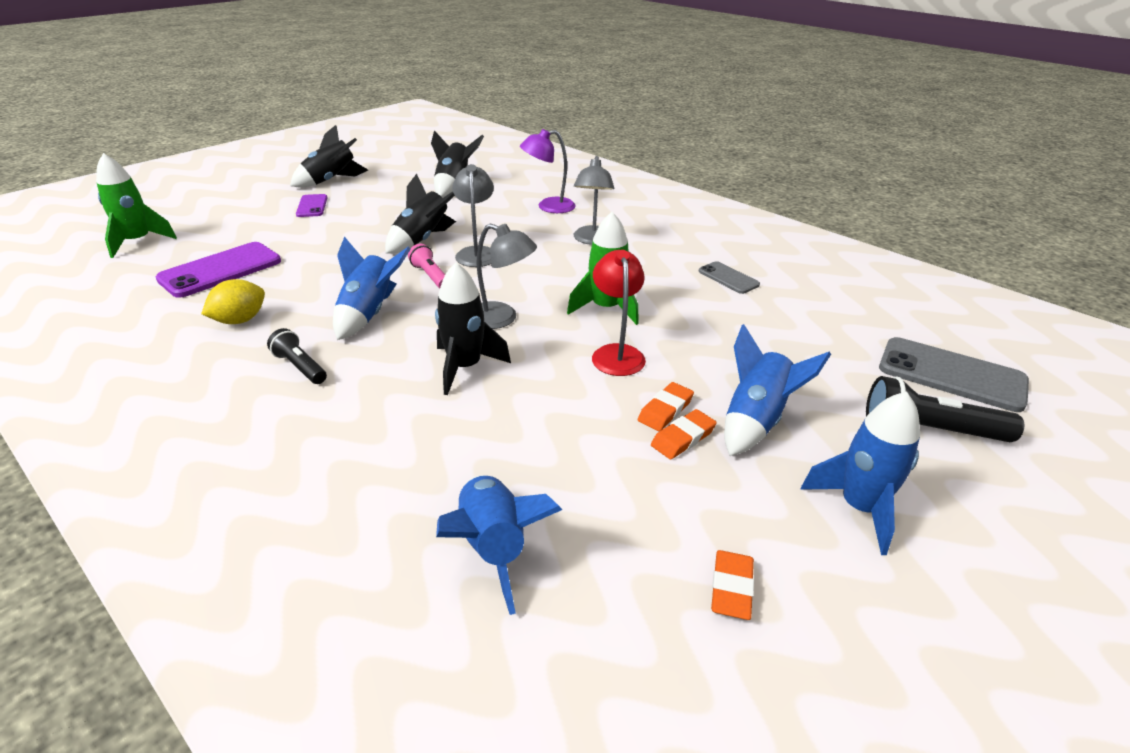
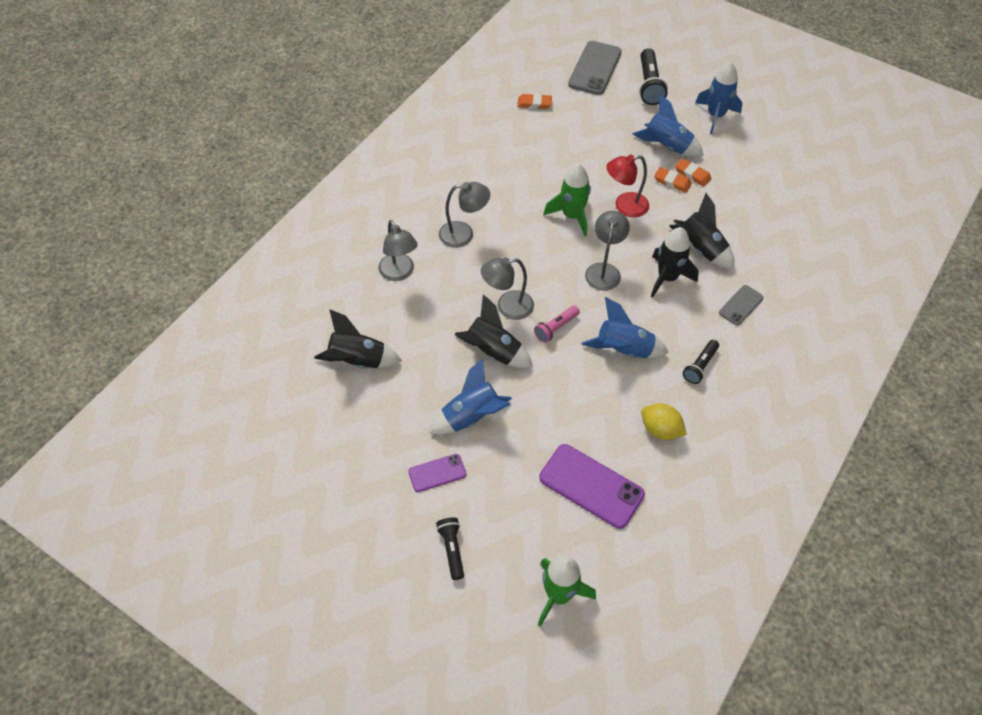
camera: 100 degrees left, 20 degrees up
(235, 206) = (452, 549): none -> black flashlight
(331, 181) = (362, 484): black rocket -> black rocket (700, 249)
(493, 547) = (795, 236): blue rocket -> blue rocket (471, 417)
(548, 207) = (399, 273): purple lamp -> grey lamp
(728, 278) = (508, 153): grey phone -> grey phone (741, 305)
(731, 588) = (779, 158): orange eraser -> orange eraser (534, 103)

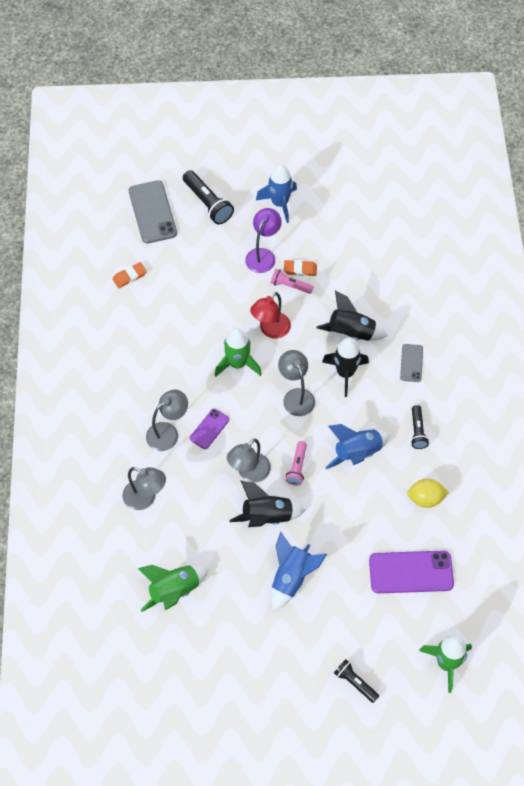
camera: 35 degrees left, 5 degrees up
(358, 361) = (174, 591): black rocket -> green rocket
(437, 473) = (301, 636): purple phone -> purple phone (209, 429)
(666, 146) = (263, 255): blue rocket -> purple lamp
(672, 182) = (290, 286): orange eraser -> pink flashlight

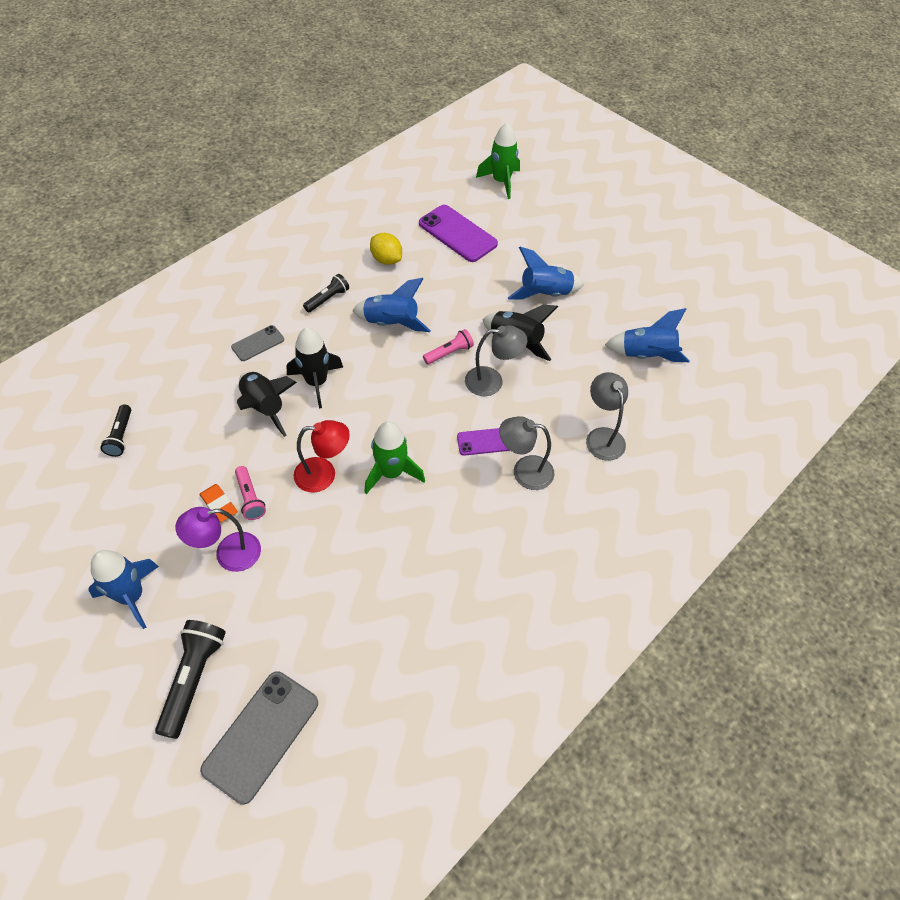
camera: 135 degrees left, 5 degrees down
(129, 276) = (382, 672): orange eraser -> none
(174, 591) = (646, 355): green rocket -> blue rocket
(296, 396) = (379, 401): grey lamp -> none
(355, 683) = (573, 215): black flashlight -> black flashlight (121, 436)

